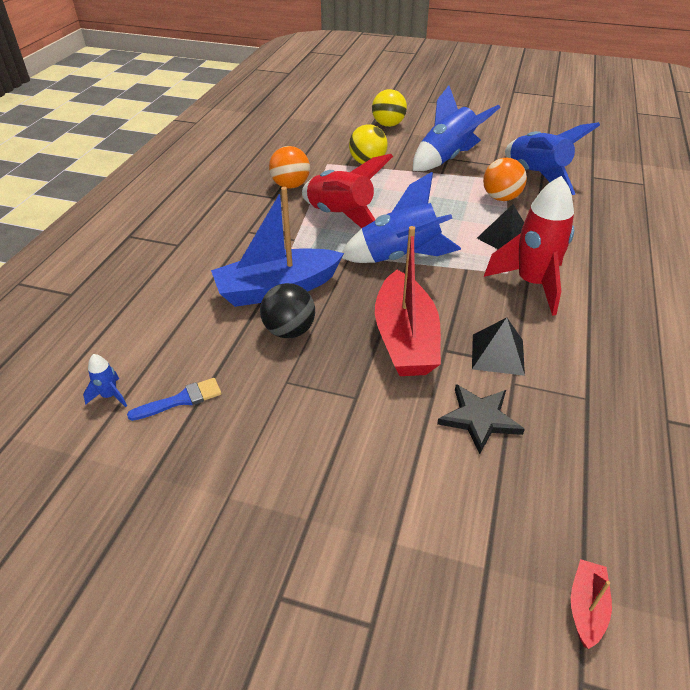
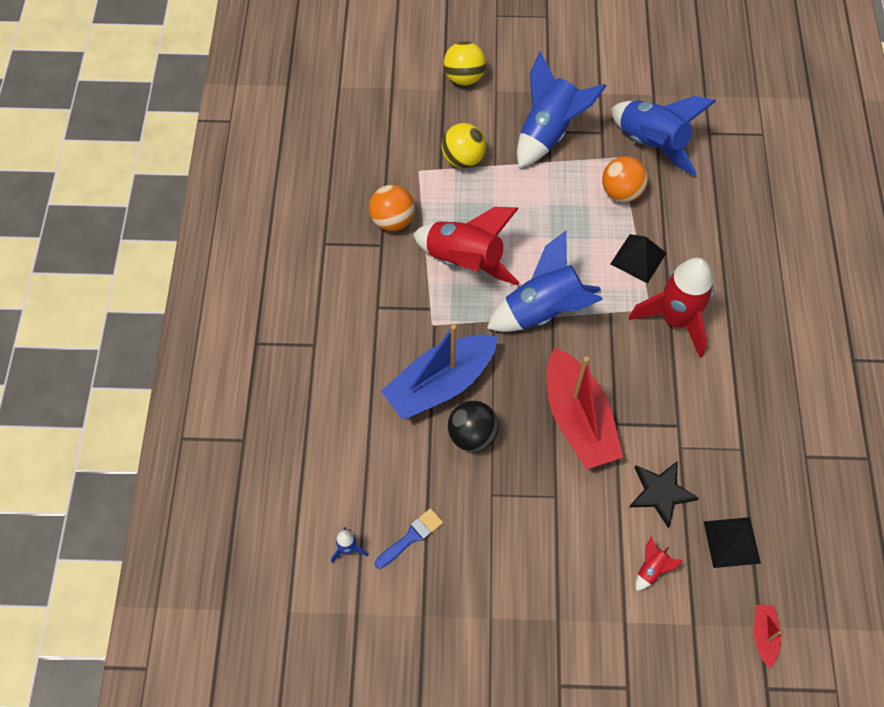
camera: 15 degrees left, 20 degrees up
(447, 492) = (651, 569): none -> red rocket
(498, 354) = (661, 417): black pyramid -> black pyramid (732, 542)

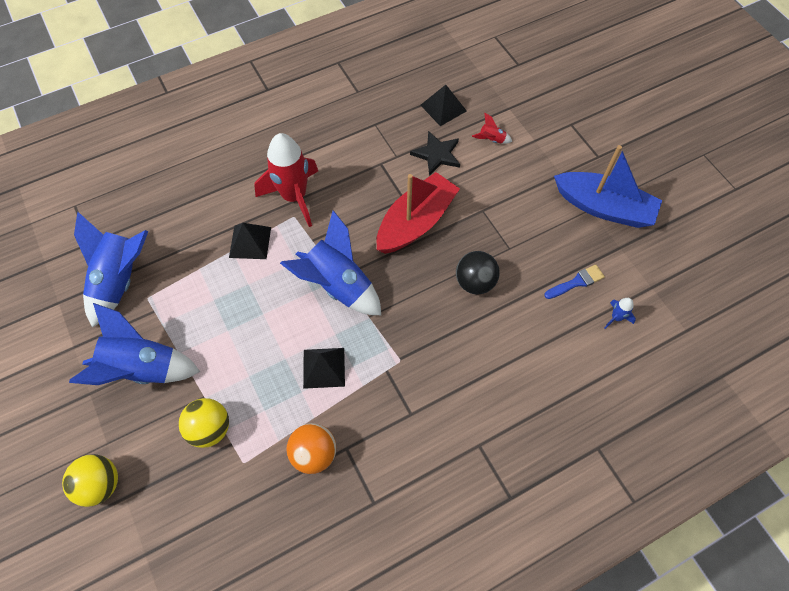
camera: 120 degrees left, 0 degrees up
(411, 537) = (576, 282): blue brush -> blue brush turned 135 degrees clockwise
(440, 384) = (449, 326): blue boat -> blue boat (604, 207)
(465, 261) = (324, 367): red rocket -> black pyramid
(621, 192) = (187, 281): orange ball -> none
(763, 635) = (489, 75): red boat -> none

